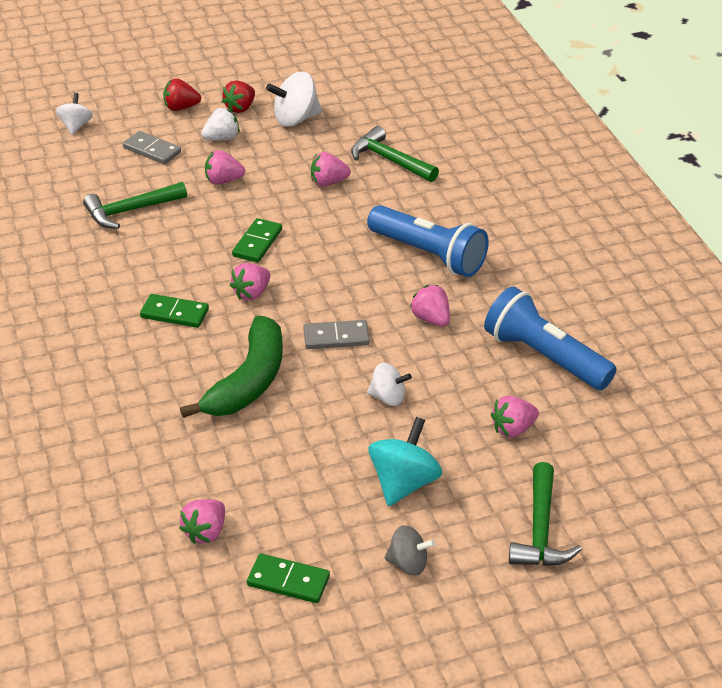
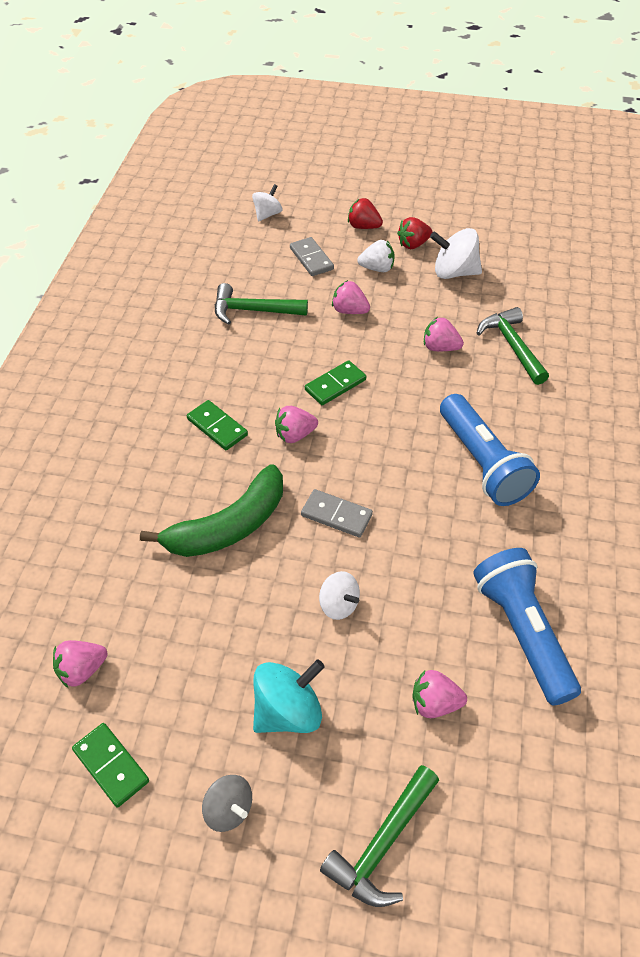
camera: 30 degrees right, 10 degrees up
(431, 319) = (438, 535): pink strawberry -> none

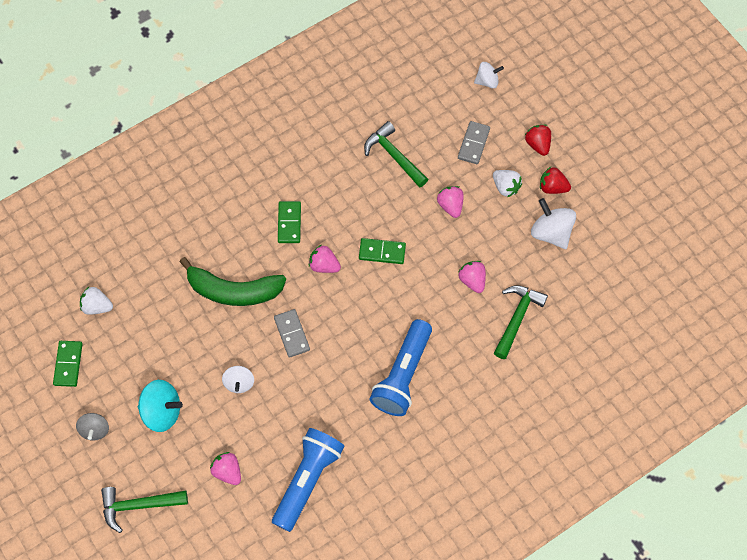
camera: 45 degrees right, 15 degrees up
(82, 670) = (97, 306): pink strawberry -> white strawberry

